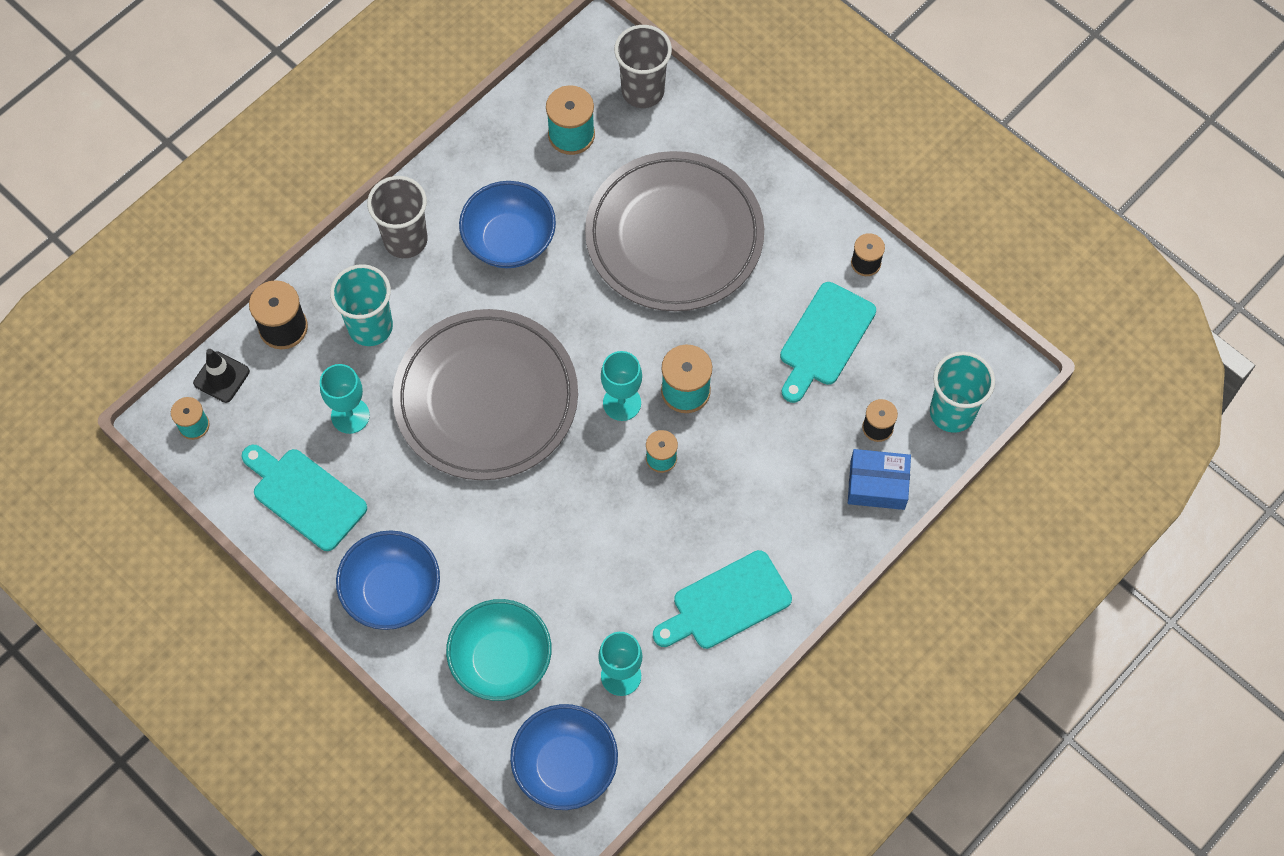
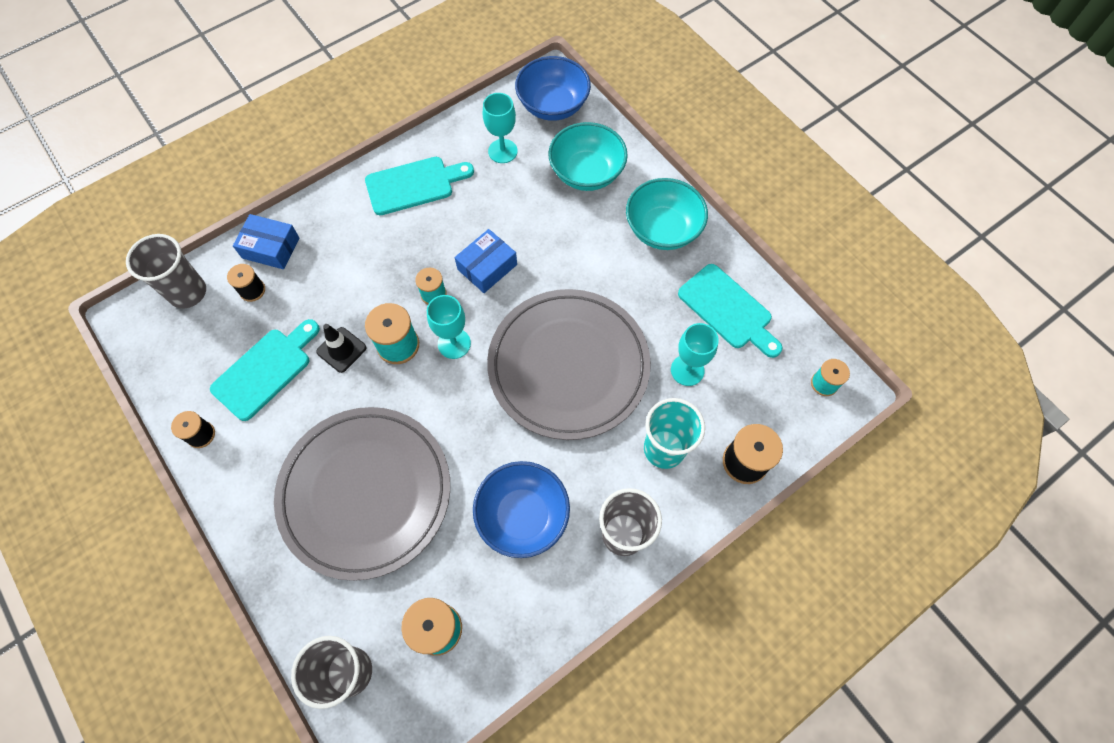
camera: 170 degrees left, 0 degrees up
(221, 377) = (801, 423): black traffic cone -> black traffic cone (341, 350)
(392, 592) = (662, 229): blue bowl -> turquoise bowl
(604, 503) = (487, 267): none -> blue box
(952, 412) = (188, 292): turquoise cup -> grey cup

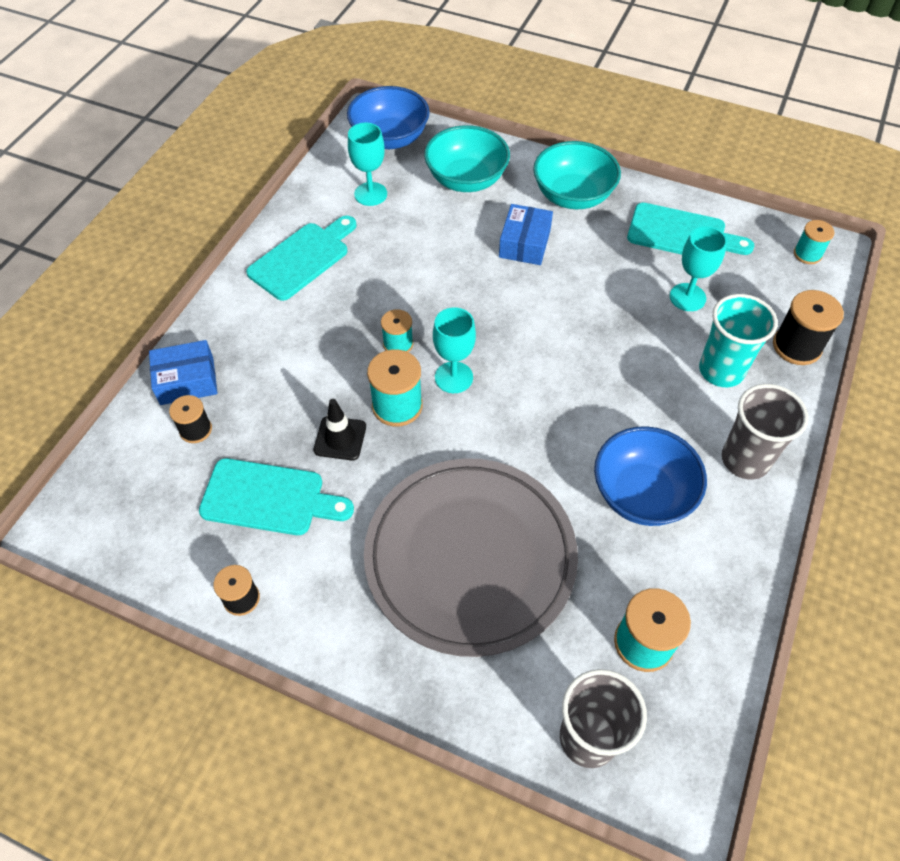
camera: 30 degrees left, 10 degrees down
(188, 292) = (119, 467): grey cup -> none
(265, 370) = (269, 498): turquoise cutting board -> turquoise cutting board turned 90 degrees clockwise
(487, 267) = (433, 297): blue box -> blue box (524, 243)
(568, 366) = (579, 344): grey plate -> none

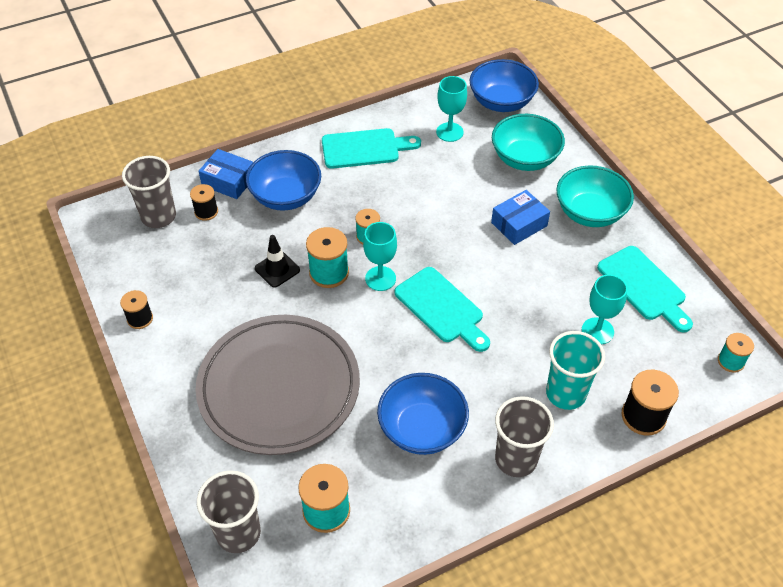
camera: 40 degrees right, 5 degrees down
(143, 471) = (158, 216): none -> grey cup
(269, 498) = (206, 276): turquoise cutting board -> turquoise cutting board (442, 308)
(270, 357) = (286, 196): none -> blue bowl

